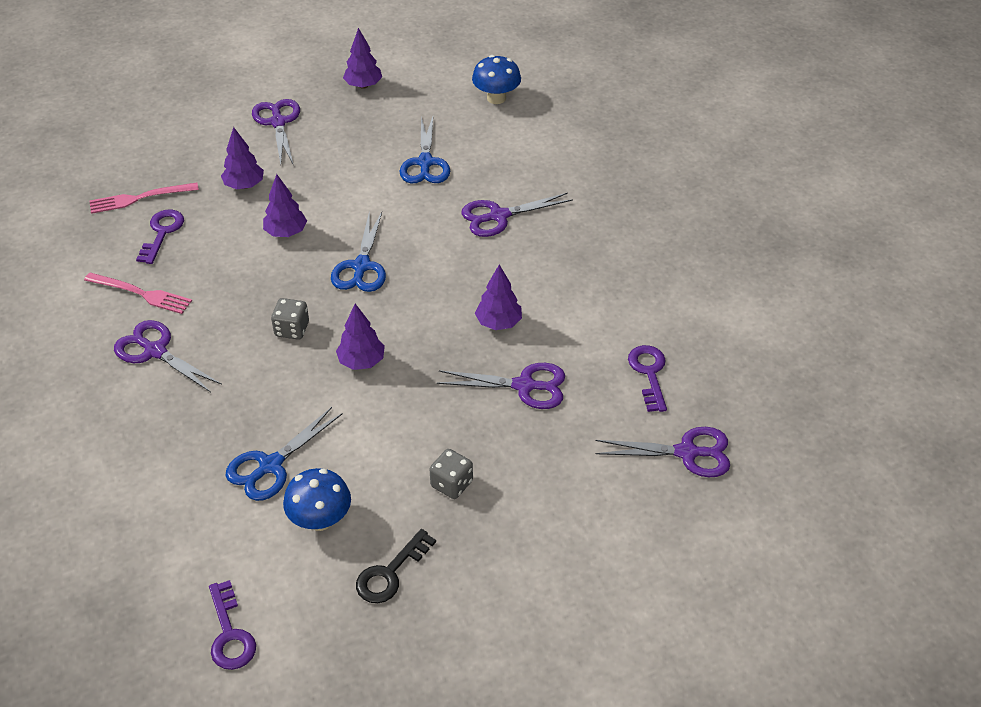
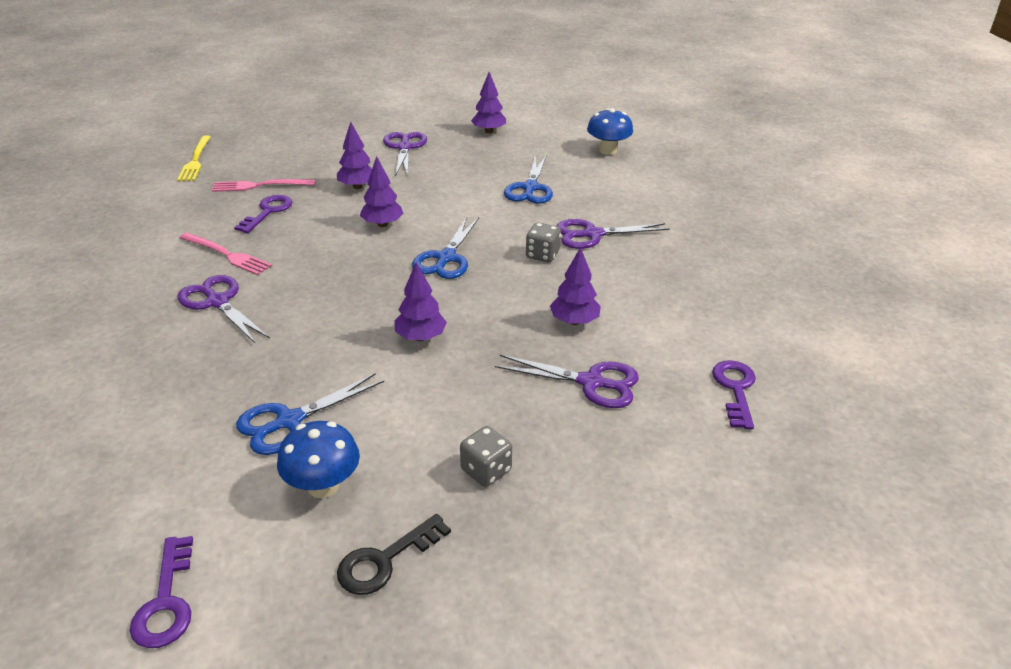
camera: 10 degrees right, 10 degrees down
(54, 172) = (195, 160): none -> yellow fork
(292, 329) = (359, 300): grey dice -> grey dice (542, 255)
(687, 453) = (776, 478): purple scissors -> none

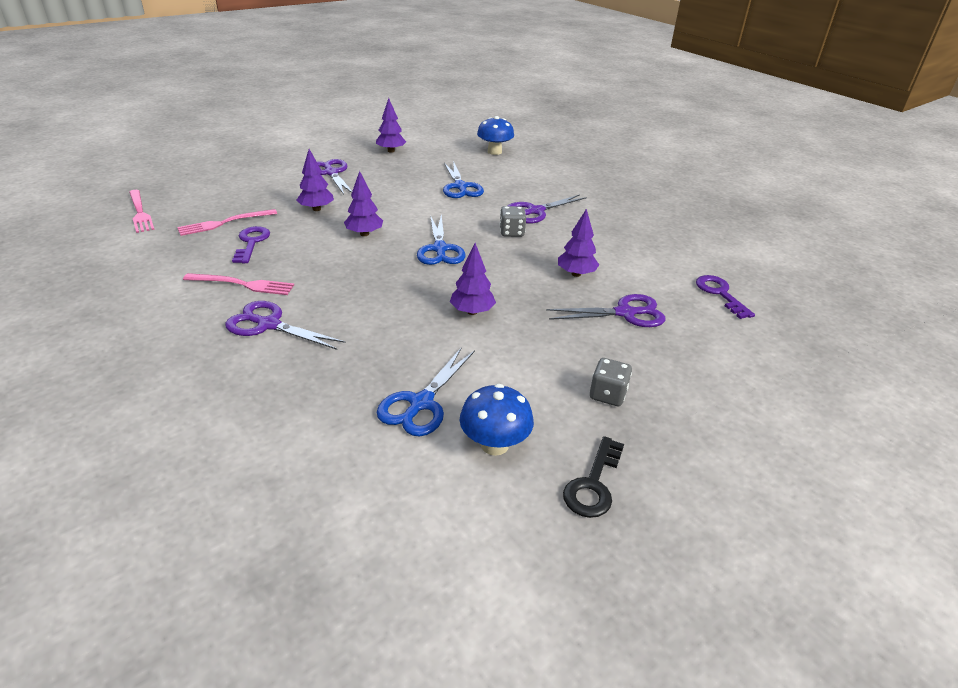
camera: 25 degrees left, 0 degrees up
(166, 601) = (443, 583): purple key -> none
(195, 160) = (140, 213): yellow fork -> pink fork

